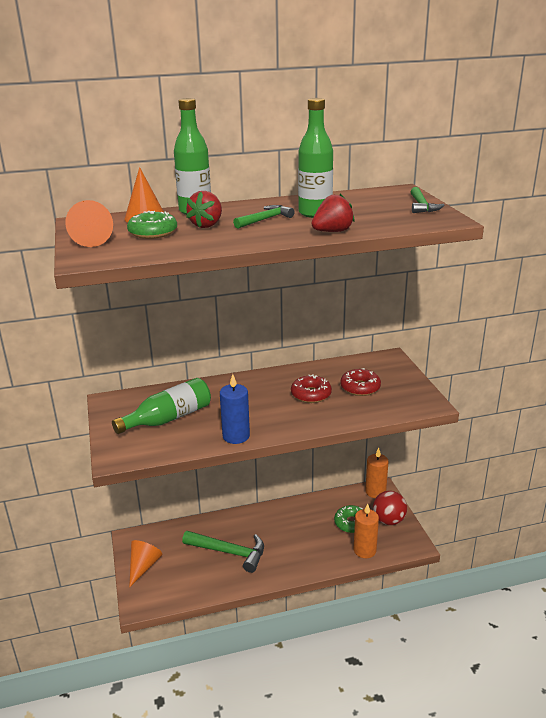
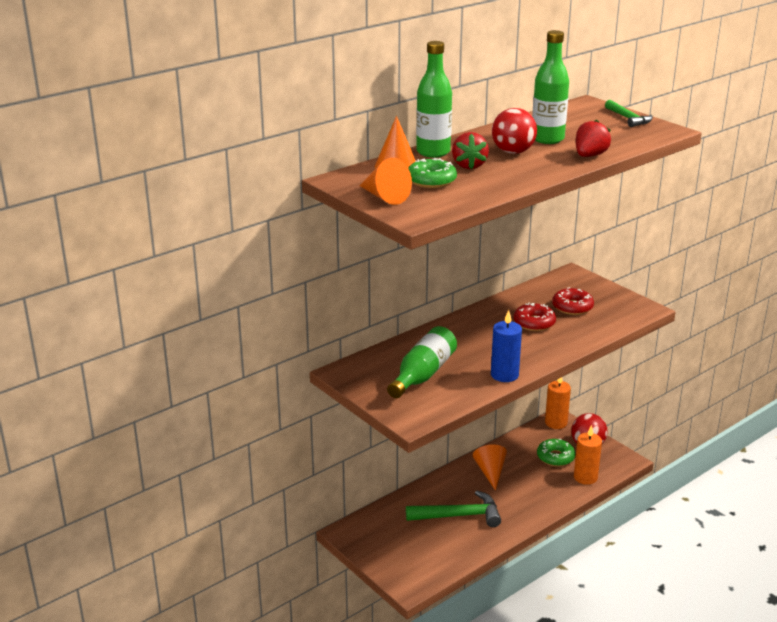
camera: 25 degrees left, 0 degrees up
(143, 566) = (383, 553): orange cone -> orange cone (490, 472)
(265, 219) = (513, 152): green hammer -> red ball

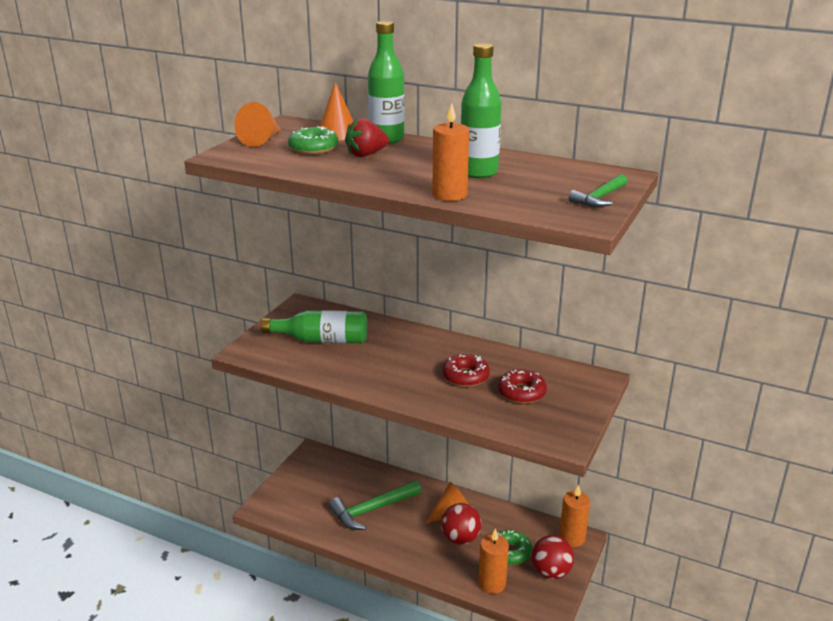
camera: 65 degrees right, 0 degrees up
(459, 515) = (372, 510): green hammer -> green hammer turned 90 degrees clockwise
(504, 375) = (349, 380): blue candle -> none
(513, 152) = (422, 164): red ball -> red ball (460, 538)
(590, 156) = (449, 195): red strawberry -> orange candle

